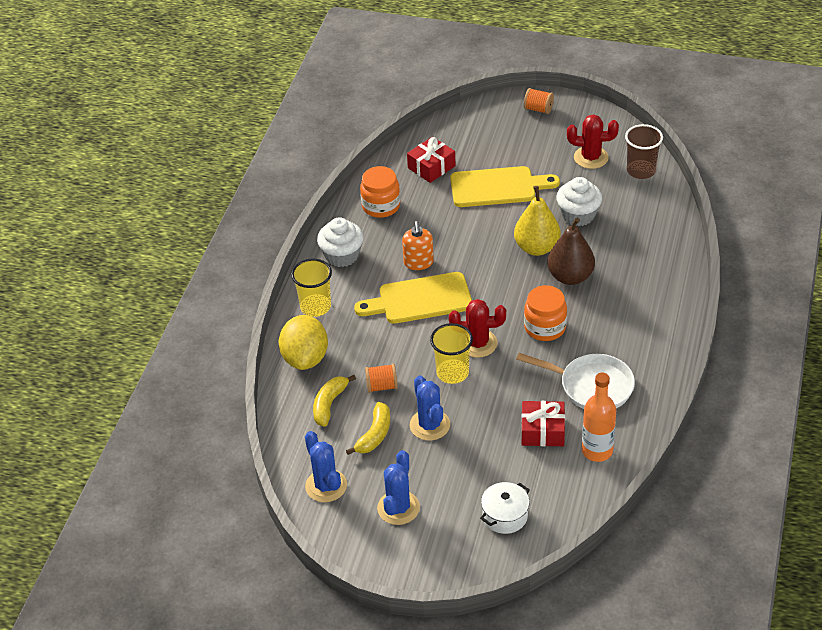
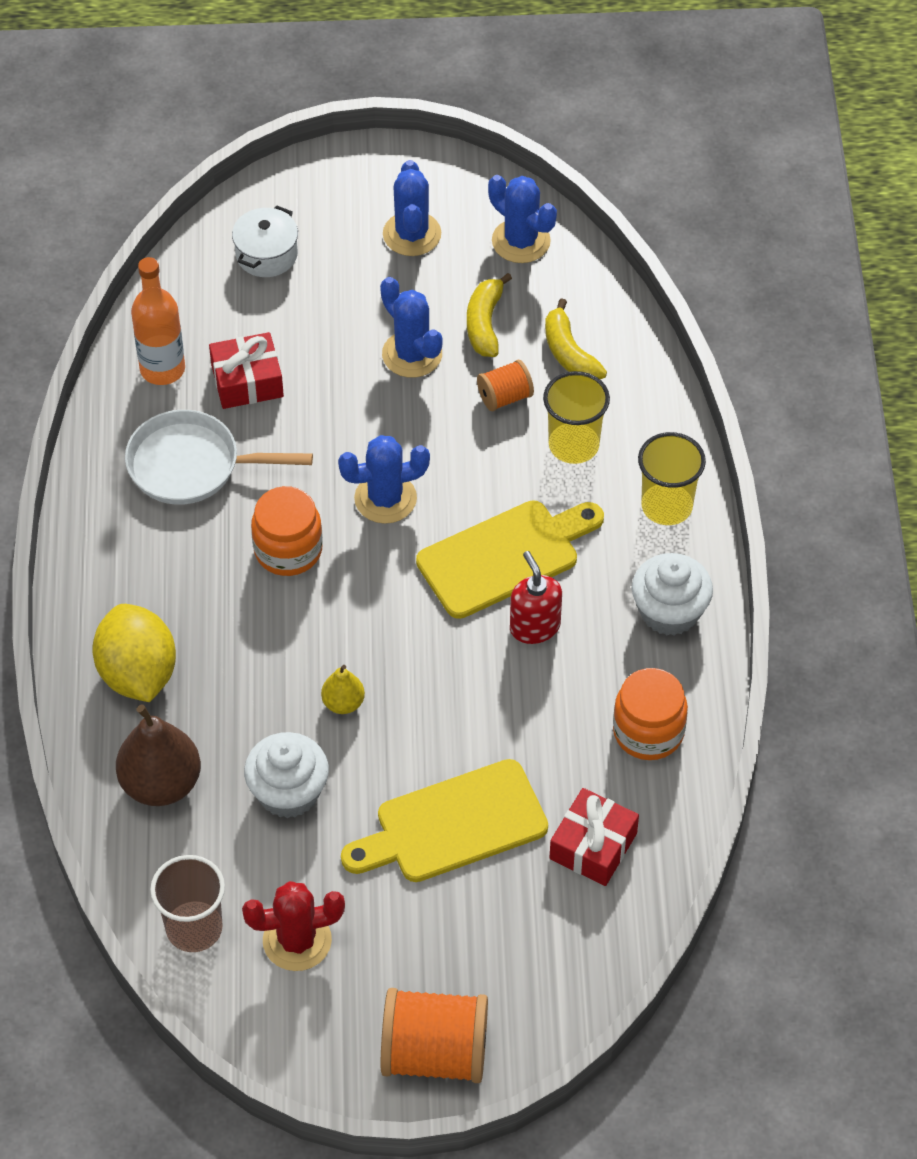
camera: 160 degrees right, 10 degrees up
(305, 358) = (639, 416): yellow lemon -> yellow lemon (138, 674)
(329, 404) = (569, 353): yellow banana -> yellow banana turned 150 degrees clockwise
(418, 263) = (534, 626): orange soap dispenser -> red soap dispenser
(452, 373) = (407, 441): yellow cup -> yellow cup (573, 445)
(477, 343) = (385, 498): red cactus -> blue cactus
(537, 248) = (343, 703): yellow pear -> yellow pear, size x0.53
(538, 109) = (434, 1053): orange spool -> orange spool, size x1.90
(570, 277) = (271, 656): brown pear -> brown pear (161, 783)

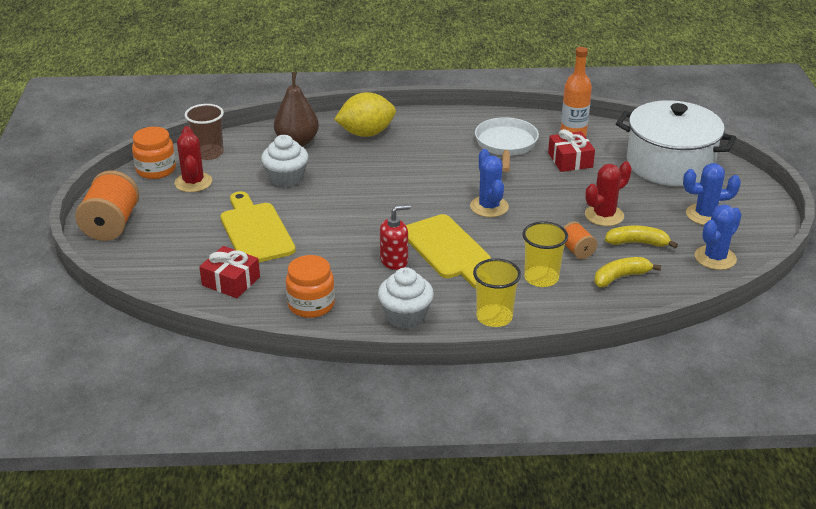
camera: 90 degrees right, 20 degrees down
(266, 254) = (670, 164): white pot -> white pot, size x2.26
(288, 550) = (449, 175): orange jar -> orange jar (156, 170)
(343, 703) = (342, 194): yellow pear -> none
(412, 354) = (604, 215): blue cactus -> red cactus

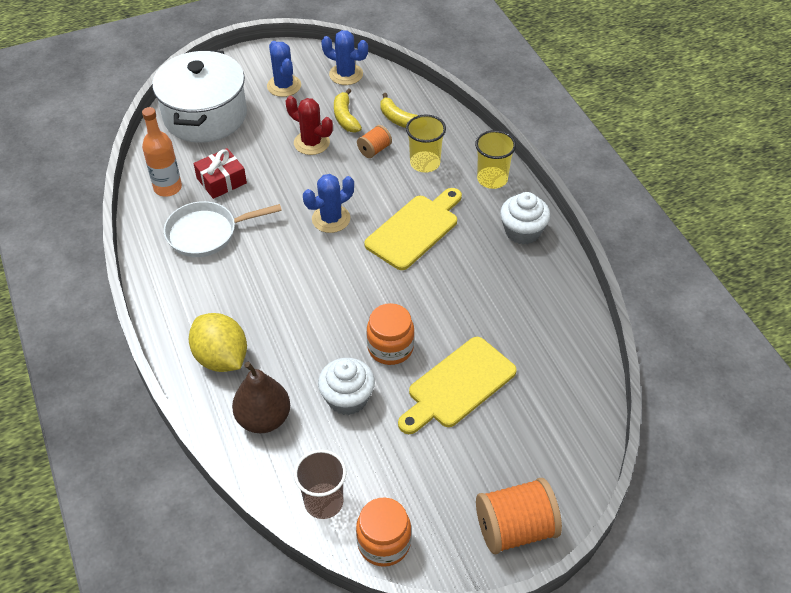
camera: 110 degrees left, 15 degrees up
(193, 182) = (394, 487): red cactus -> none
(231, 281) = (547, 371): red gift -> none
(311, 305) = (545, 298): orange jar -> orange jar (390, 347)
(394, 261) = (450, 261): red soap dispenser -> none

